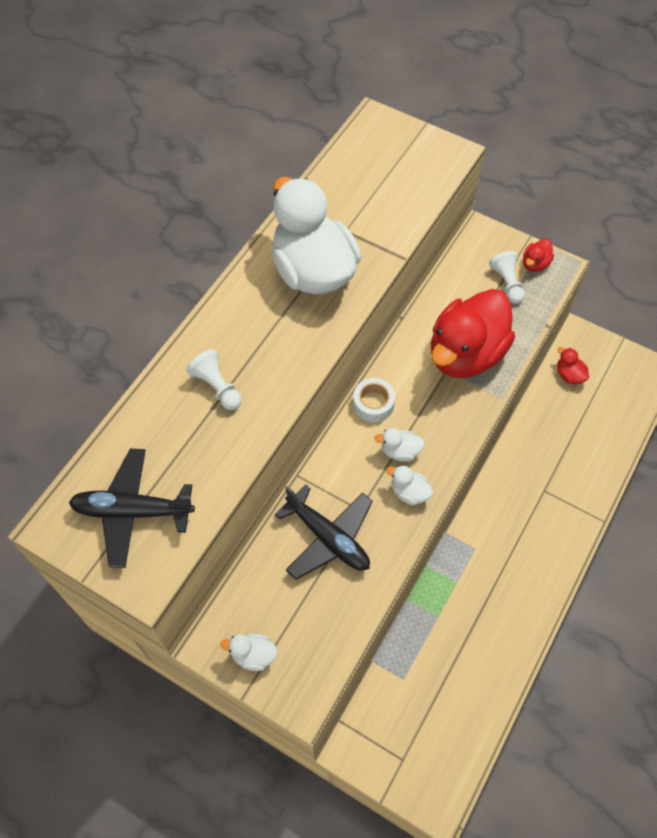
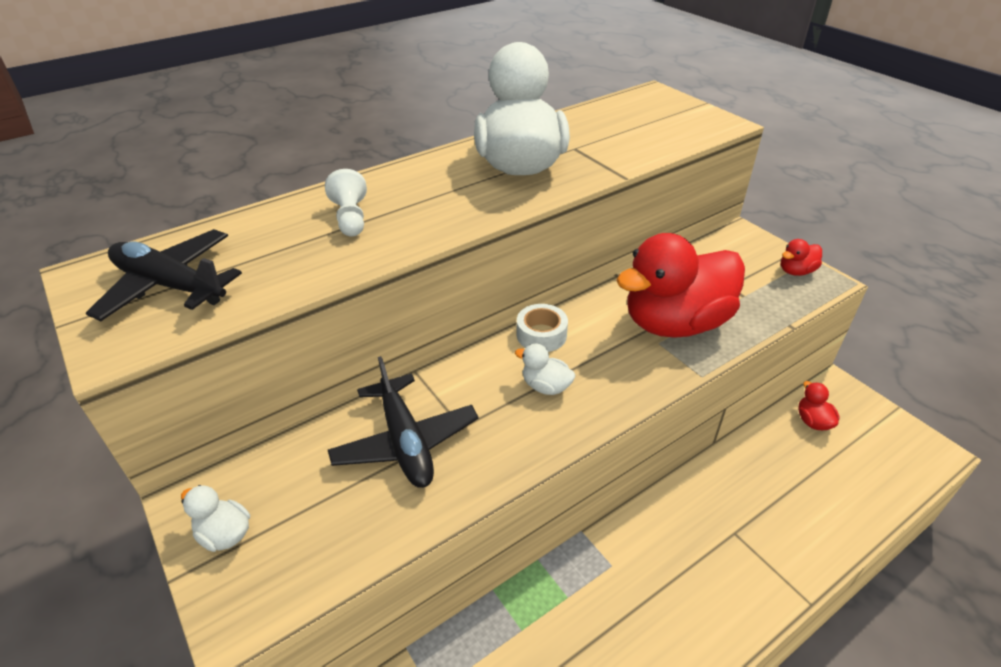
camera: 25 degrees right, 20 degrees down
(409, 492) = (532, 430): white duck -> none
(507, 283) = (754, 278): white pawn -> none

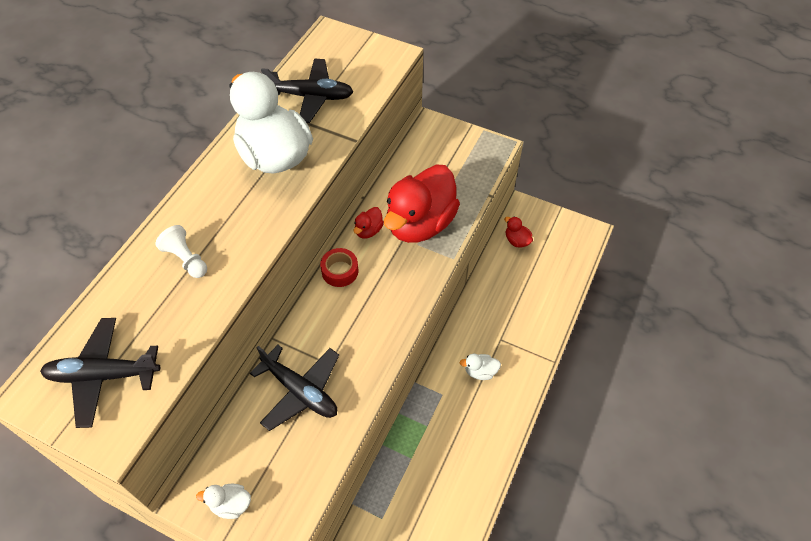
camera: 30 degrees left, 15 degrees up
(541, 335) = (340, 271): white tape -> red tape
(546, 386) = (364, 310): white duck -> white duck (480, 371)
(598, 132) = (311, 97): none -> black plane
(796, 271) = (477, 146): red duck -> red duck (368, 230)

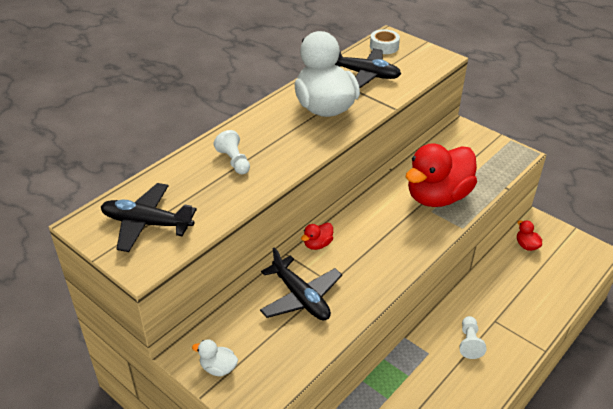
camera: 15 degrees right, 15 degrees down
(325, 50) = (384, 46): none -> white tape
(340, 271) = (357, 217): red tape -> none
(368, 230) = (390, 193): red duck -> red duck (317, 244)
(480, 371) = (469, 342): white duck -> white pawn

